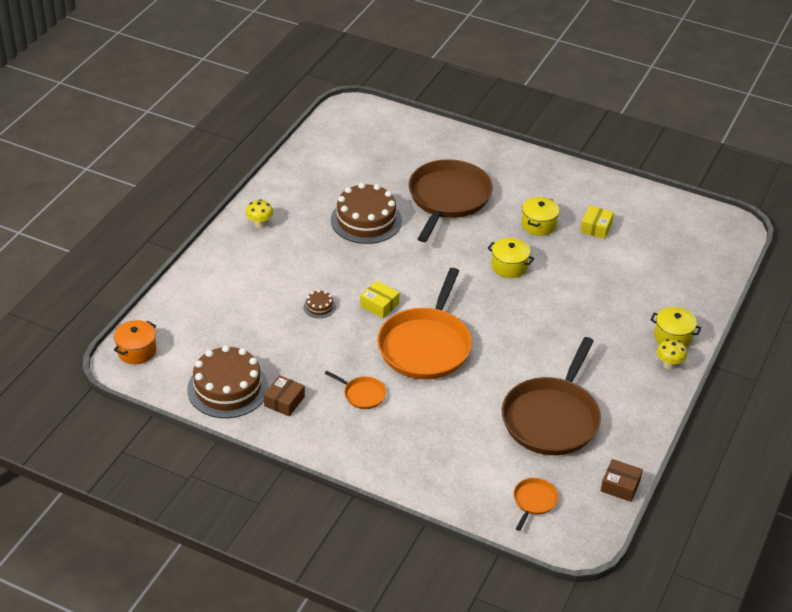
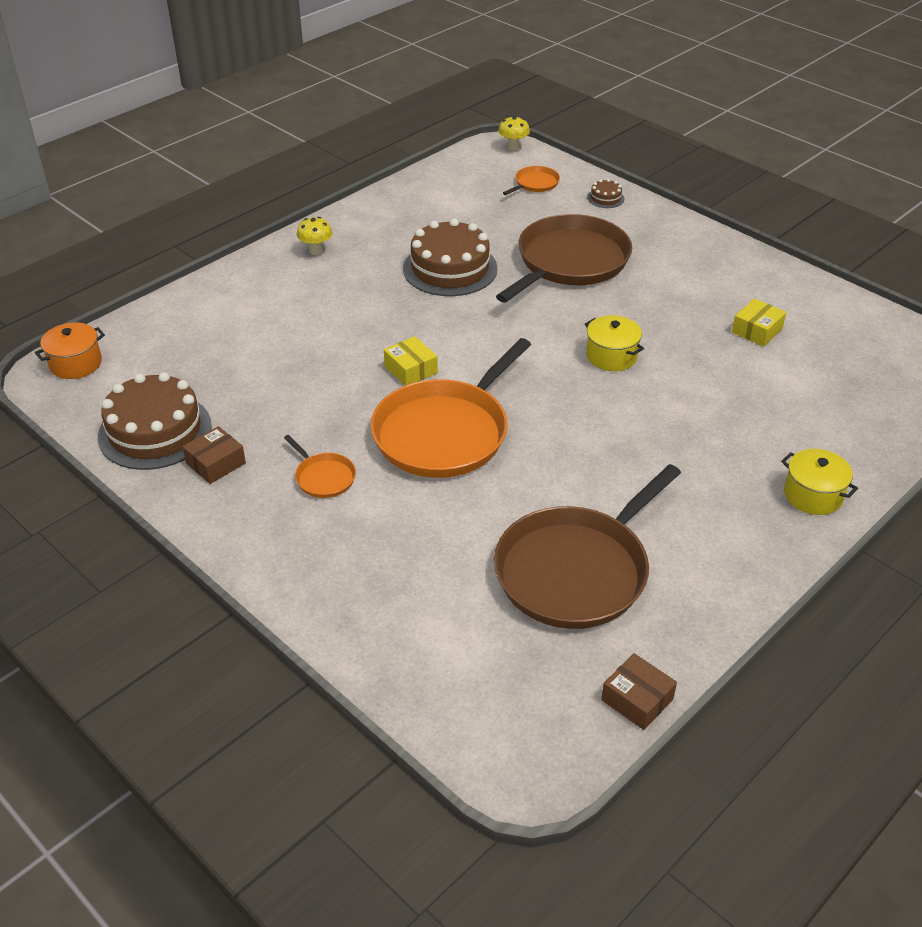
camera: 20 degrees right, 0 degrees up
(319, 307) = (332, 357): brown cake -> brown cake (605, 198)
(534, 501) = (489, 689): orange pan -> orange pan (535, 184)
(538, 225) = (677, 313): yellow pot -> none
(669, 365) = (791, 534): yellow mushroom -> yellow mushroom (513, 147)

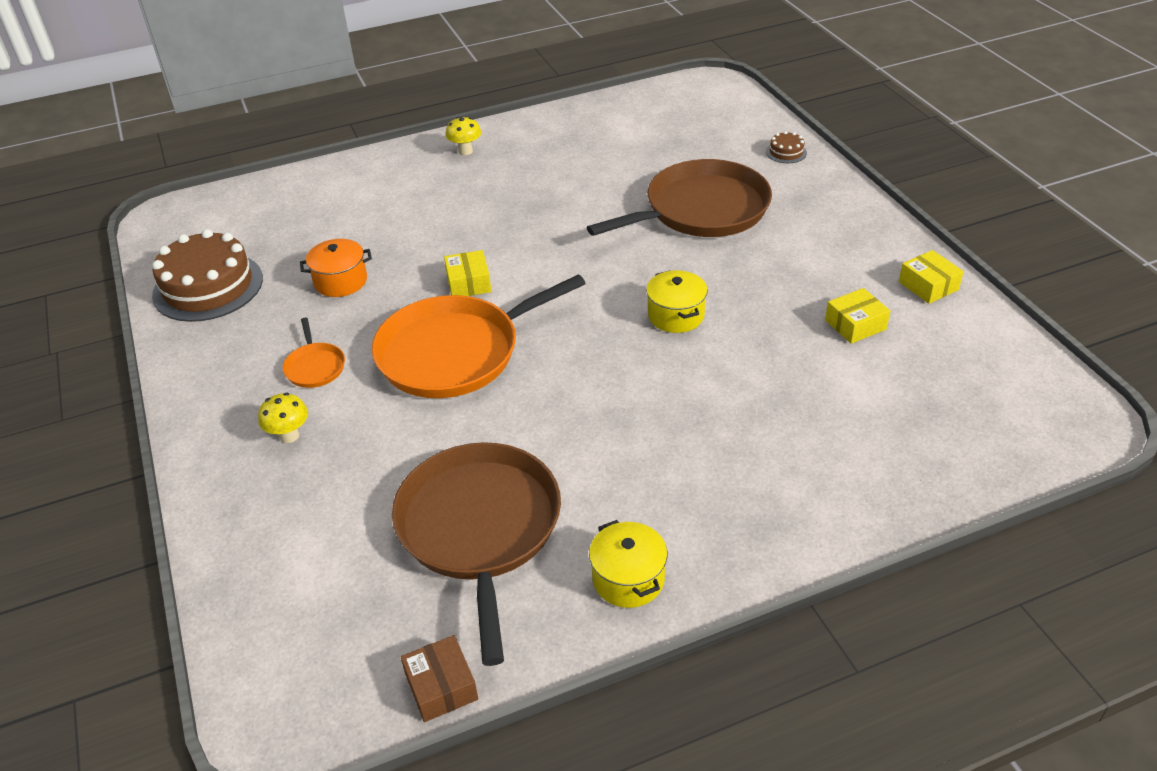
camera: 25 degrees right, 0 degrees up
(76, 363) = (191, 211): orange pot -> orange pot (340, 281)
(216, 463) = (235, 329): brown box -> none
(450, 268) = (577, 193): brown cake -> none
(513, 147) = (726, 85): yellow mushroom -> yellow mushroom (289, 436)
(535, 184) = (722, 125): orange pan -> none
(576, 570) = (479, 529): brown pan -> brown pan turned 105 degrees clockwise
(790, 287) = (928, 286): none -> yellow box
(813, 495) = (792, 523): yellow pot -> yellow pot (628, 579)

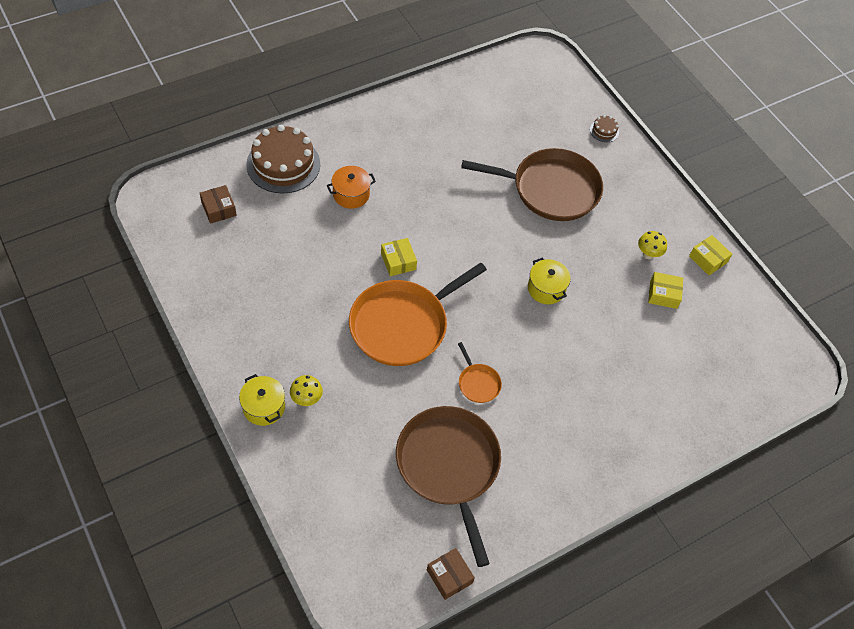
camera: 15 degrees left, 15 degrees up
(208, 286) = (207, 267): brown cake -> brown cake (283, 164)
(246, 228) = (218, 209): none -> brown box
(315, 367) = (308, 340): orange pan -> orange pan (478, 383)
(340, 281) = (305, 261): orange pot -> orange pot (351, 194)
(465, 151) = (367, 127): yellow mushroom -> yellow mushroom (648, 254)
(628, 579) = (545, 497): yellow pot -> yellow pot (264, 407)
(701, 210) = (550, 189): brown pan -> brown pan turned 45 degrees clockwise
(855, 325) = (663, 294): yellow box -> yellow box turned 45 degrees clockwise

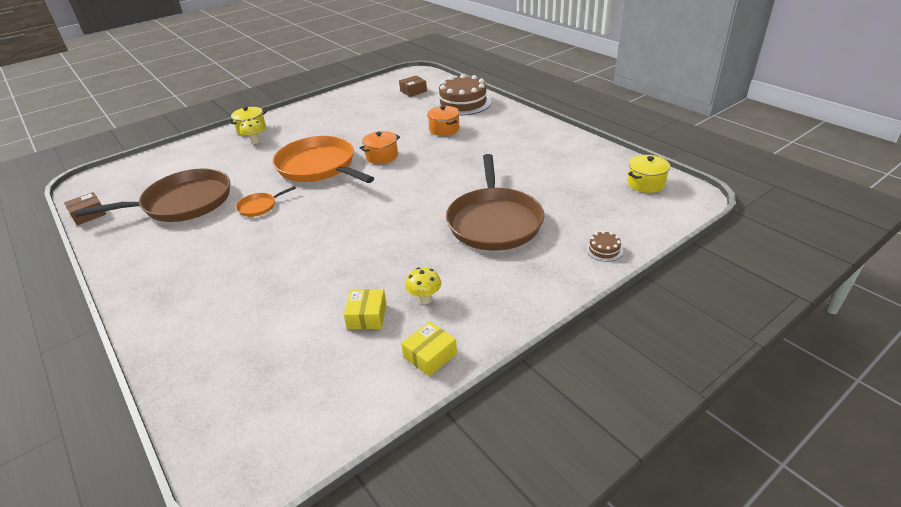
camera: 90 degrees right, 20 degrees down
(398, 261) = (382, 156): yellow box -> orange pot
(546, 289) = (364, 231): yellow pot -> yellow pot (645, 183)

